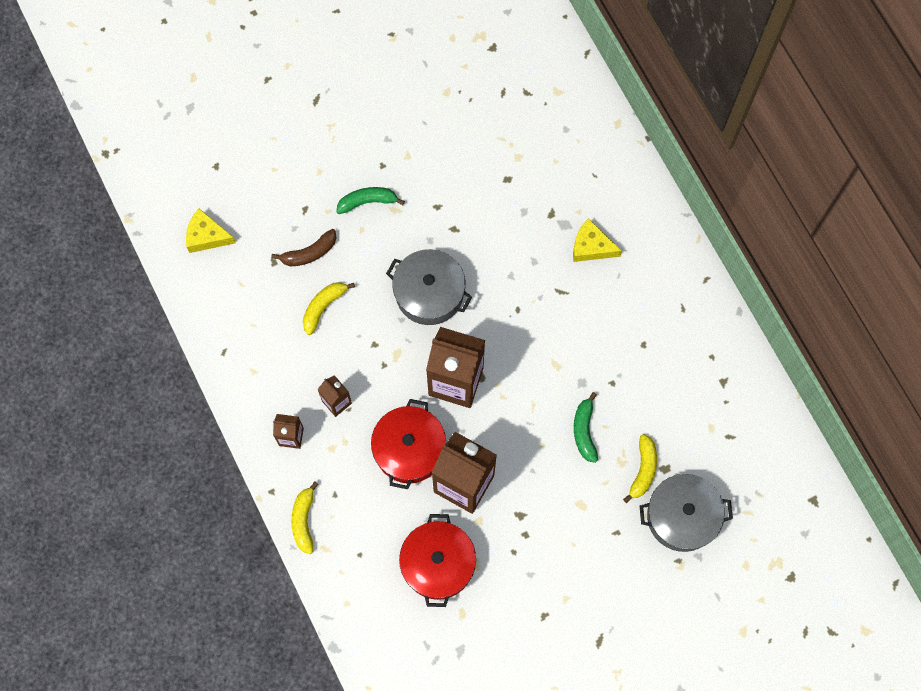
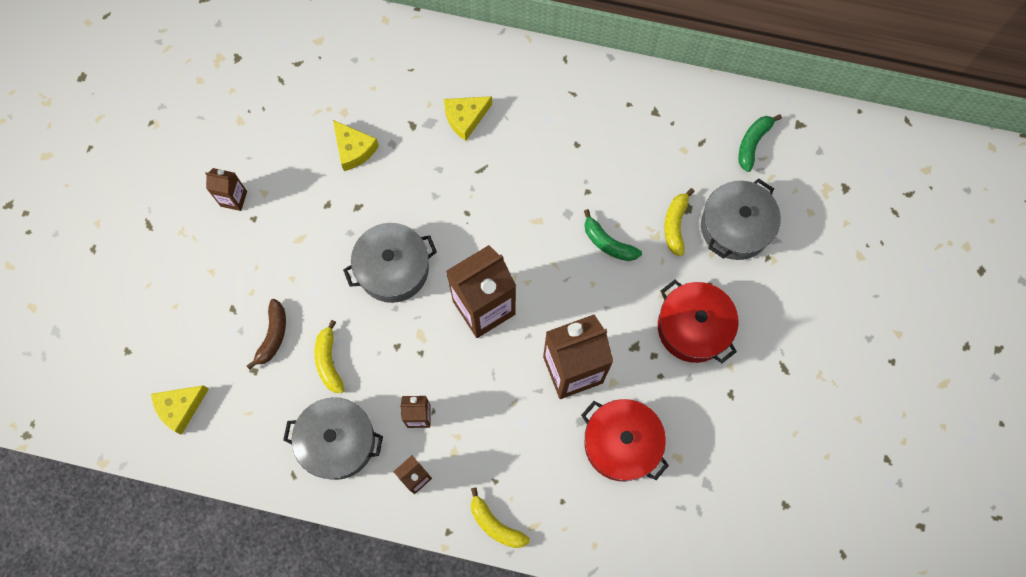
camera: 50 degrees left, 0 degrees up
(272, 362) = (338, 442): none -> grey pot
(367, 201) = (273, 255): green banana -> green banana (752, 143)
(385, 139) = (234, 199): none -> brown carton
(409, 449) = (508, 389): red pot -> red pot (693, 327)
(495, 189) = (354, 149): none -> yellow cheese
(643, 470) = (675, 225): yellow banana -> yellow banana turned 135 degrees counterclockwise

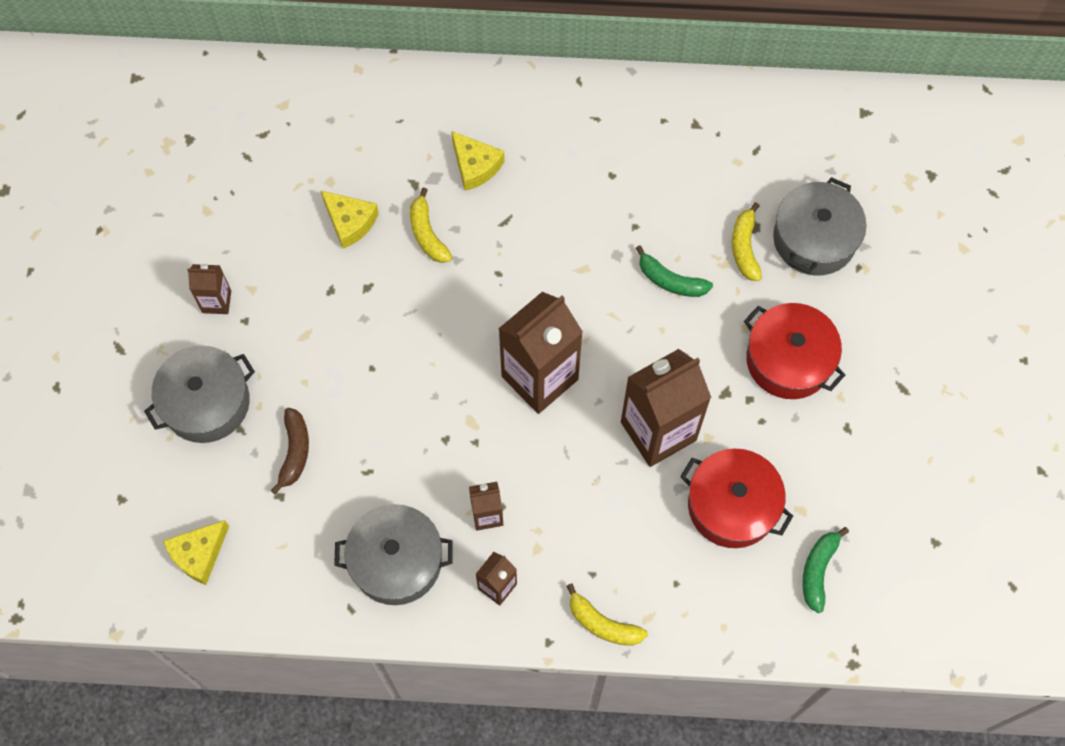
camera: 10 degrees left, 5 degrees down
(329, 362) = (368, 470): yellow banana -> yellow banana (427, 234)
(393, 269) = (423, 351): grey pot -> grey pot (206, 402)
(465, 118) = (475, 166): yellow cheese -> yellow cheese turned 90 degrees counterclockwise
(752, 143) = (815, 142): green banana -> green banana (818, 570)

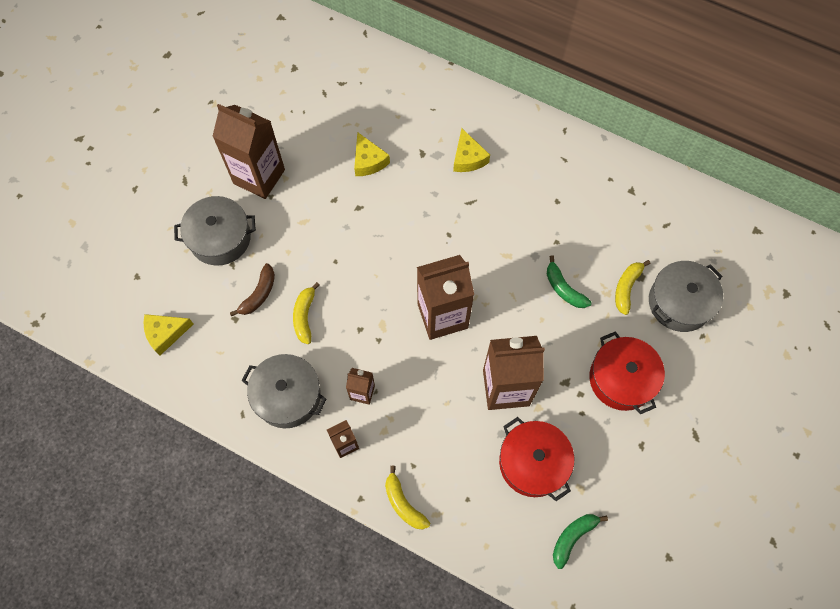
camera: 25 degrees right, 0 degrees up
(216, 301) = (259, 176): brown carton -> brown carton, size x2.06
(427, 234) = (414, 189): yellow banana -> yellow banana (304, 316)

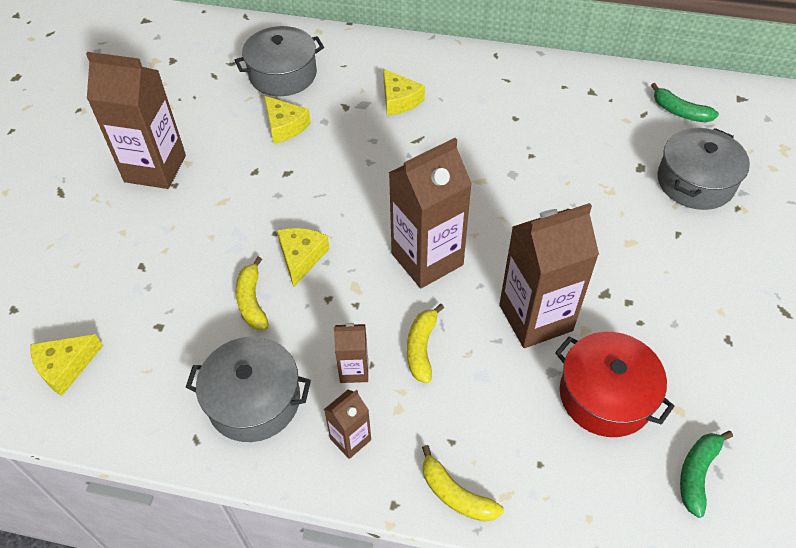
camera: 15 degrees left, 15 degrees down
(220, 238) = (119, 242): grey pot -> grey pot (283, 74)
(259, 294) = (185, 291): brown banana -> none
(349, 288) = (301, 257): none -> yellow cheese
(564, 289) = (559, 198): green banana -> green banana (680, 112)
(621, 379) = (669, 273): red pot -> none
(626, 288) = (630, 181): yellow banana -> yellow banana (421, 348)

